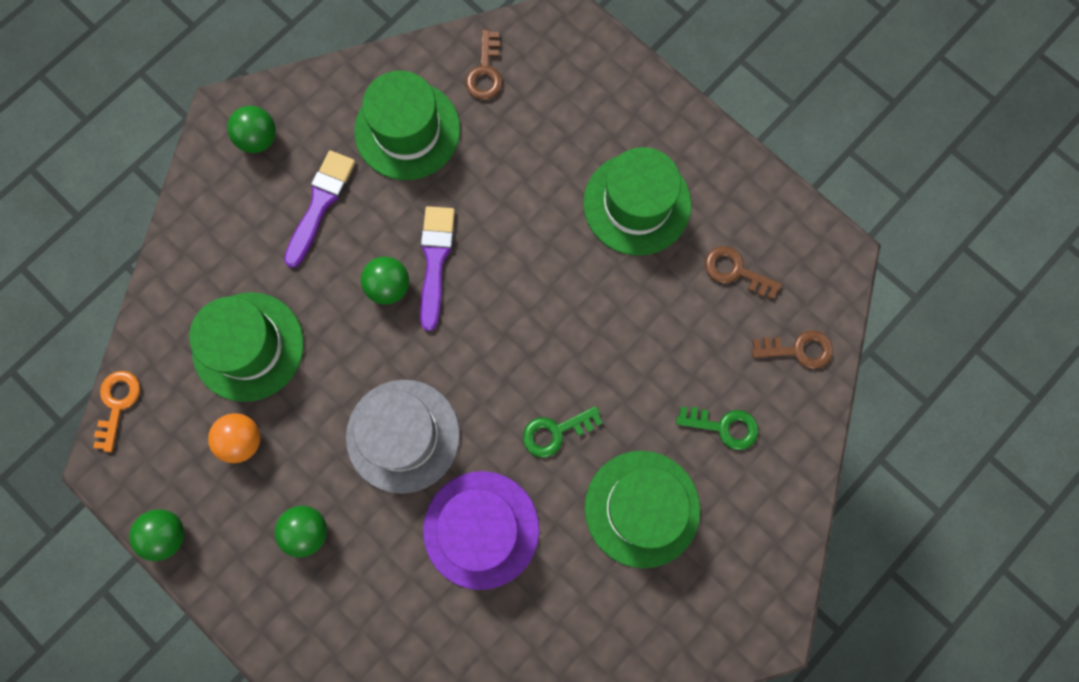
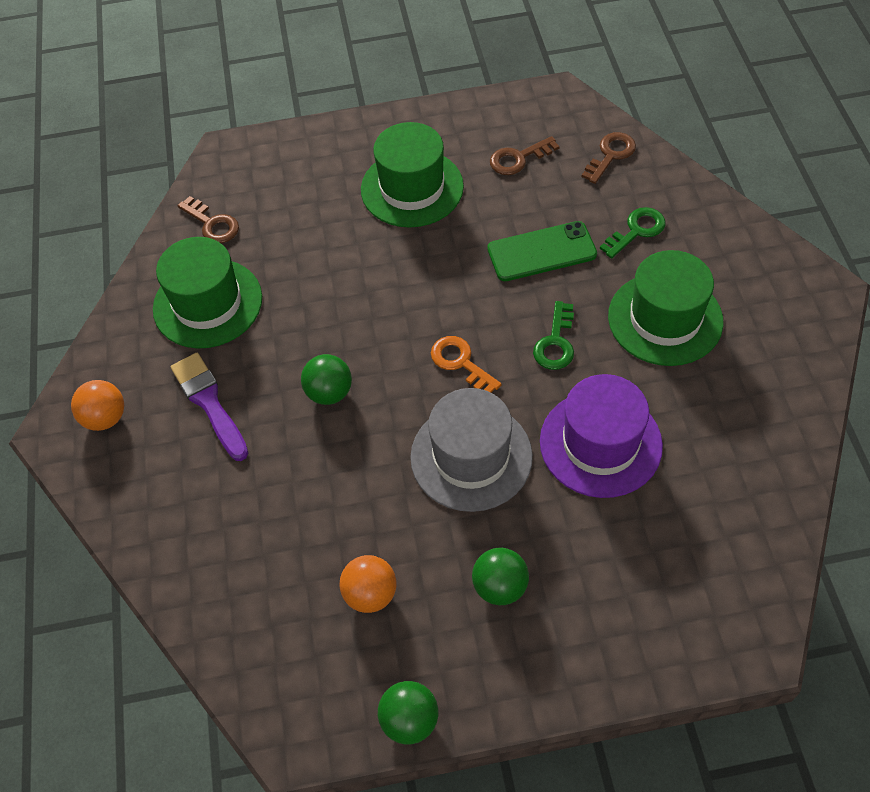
camera: 50 degrees left, 20 degrees down
(117, 404) = (242, 691): orange key -> orange key (460, 362)
(248, 346) = (286, 537): green hat -> none
(258, 139) = (105, 418): green ball -> orange ball
(435, 261) = (337, 346): purple brush -> none
(643, 360) = (541, 252): none -> green phone

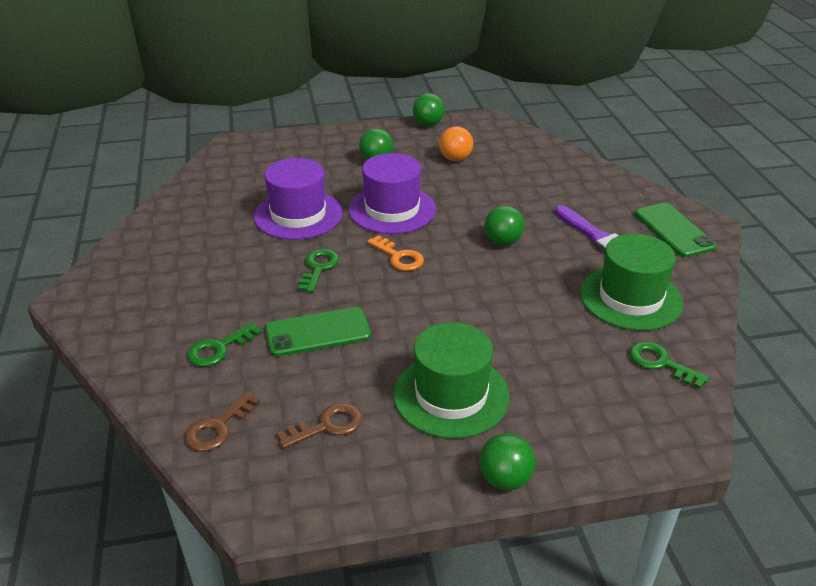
camera: 175 degrees right, 20 degrees down
(105, 418) = (674, 230): orange ball -> green phone
(212, 224) = (661, 363): brown key -> green key
(376, 122) = (505, 479): none -> green ball
(471, 456) = (392, 209): grey hat -> purple hat
(665, 319) = (221, 281): green hat -> none

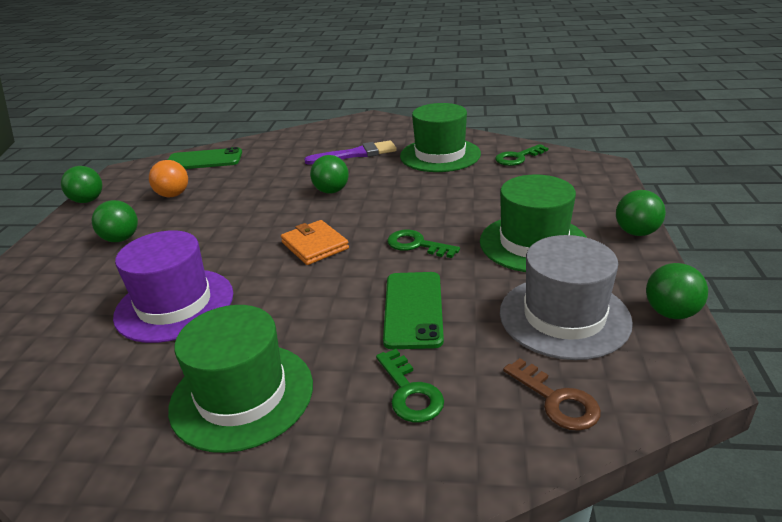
camera: 70 degrees left, 5 degrees down
(208, 274) = (242, 395): none -> green hat
(318, 268) = (296, 298): green key -> green key (416, 245)
(327, 426) = (564, 316): brown key -> grey hat
(350, 503) = (671, 313): none -> green ball
(392, 209) = (227, 240): purple hat -> none
(399, 257) = (315, 245): orange key -> orange wallet
(674, 230) = (369, 128): green phone -> green phone (204, 160)

